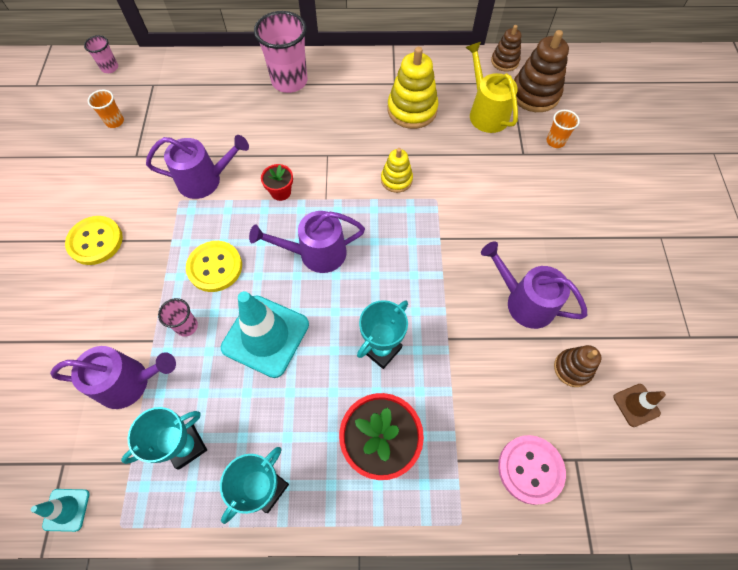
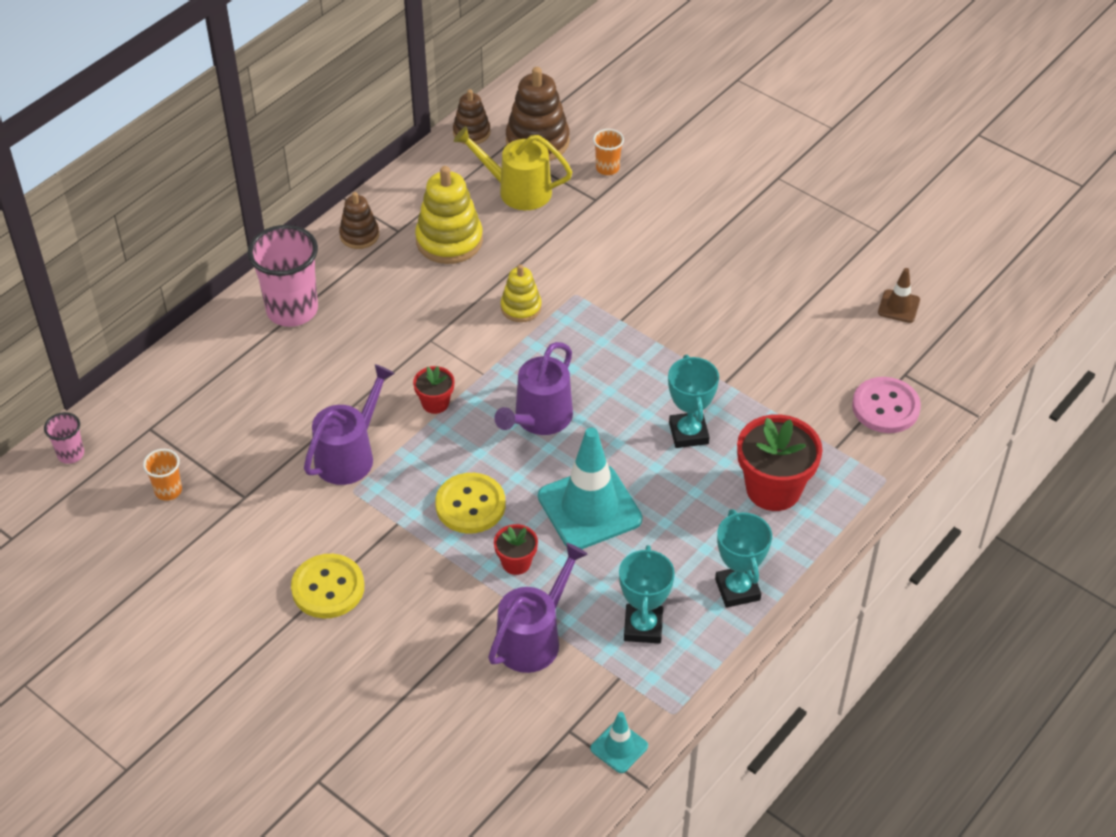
camera: 50 degrees left, 15 degrees down
(187, 326) = (516, 563): pink cup -> red flower pot
(524, 302) = (744, 308): purple watering can -> none
(572, 368) = (832, 321): brown stacking toy -> brown stacking toy (359, 235)

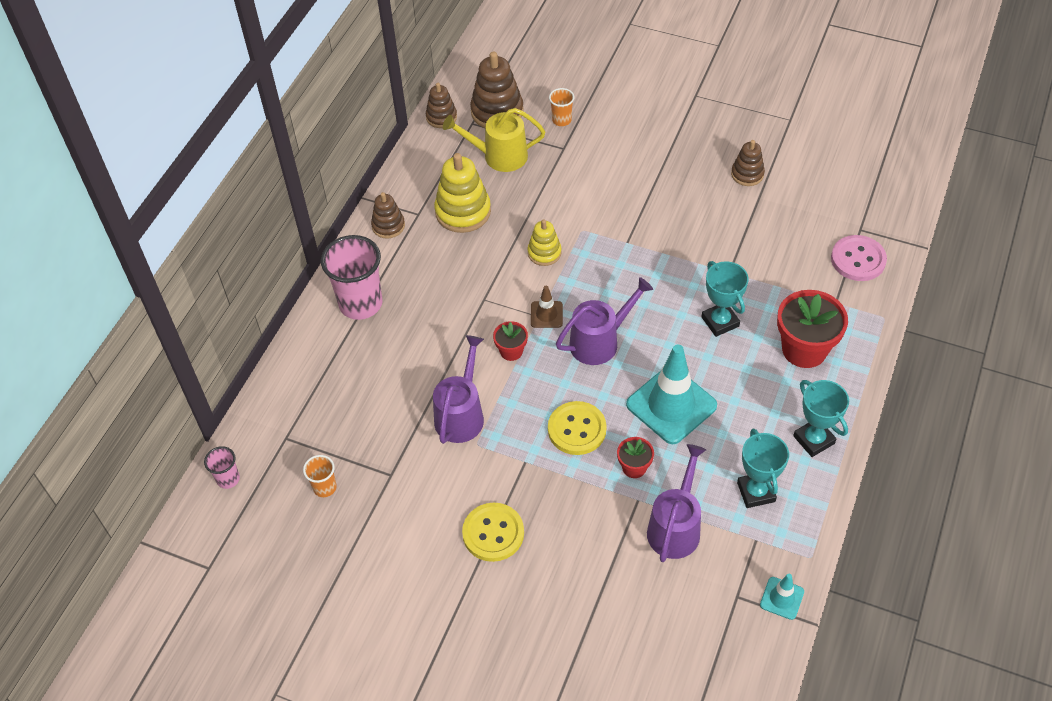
camera: 15 degrees left, 5 degrees up
(539, 419) = (599, 341): purple watering can -> purple watering can turned 135 degrees counterclockwise
(798, 280) = (747, 174): none -> brown stacking toy
(899, 306) = (831, 176): brown traffic cone -> brown traffic cone (546, 314)

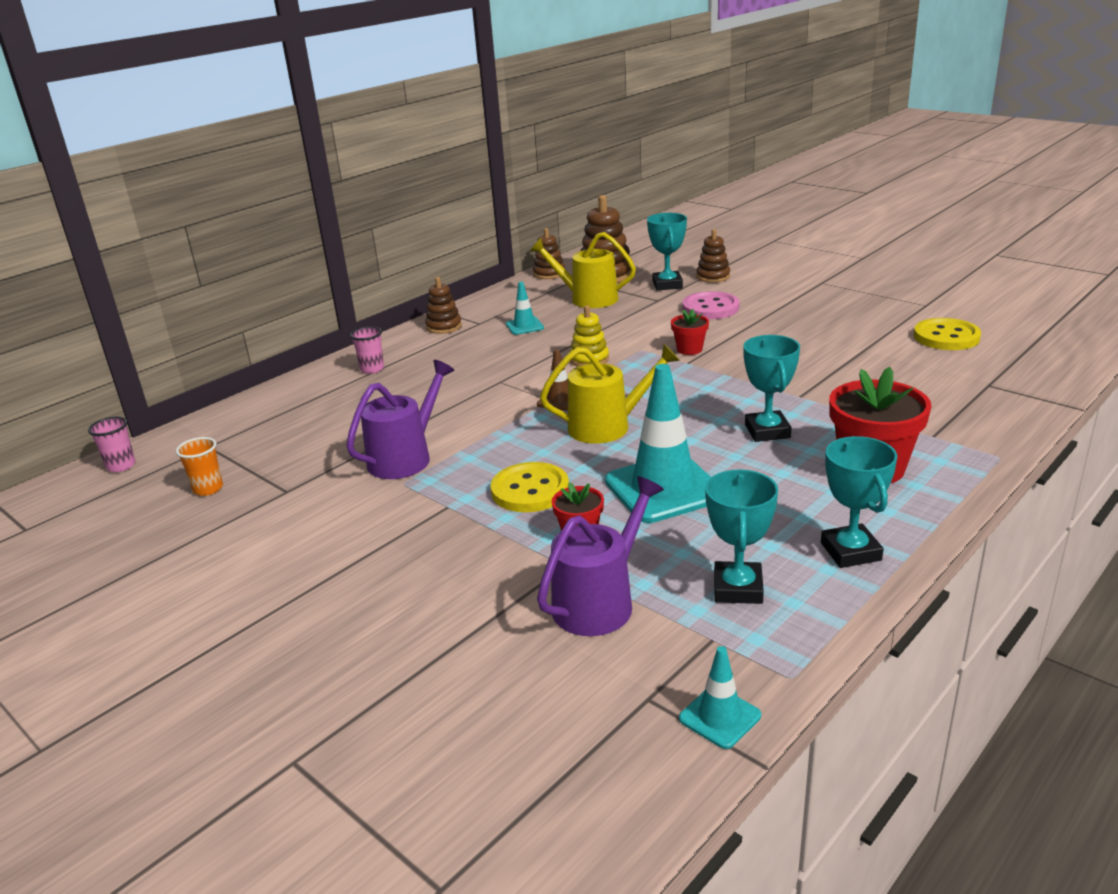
camera: 20 degrees right, 25 degrees down
(360, 304) = (372, 369): pink cup -> pink cup, size x0.49
(463, 212) = (524, 326): yellow stacking toy -> turquoise traffic cone
(493, 533) = (357, 561): yellow button -> yellow button (946, 337)
(511, 351) = (500, 420): red flower pot -> red flower pot (689, 349)
(561, 120) = (667, 285): orange cup -> turquoise trophy
(599, 341) = (607, 426): purple watering can -> yellow watering can
(747, 174) = (856, 333): brown stacking toy -> brown stacking toy (713, 276)
(858, 259) = (977, 406): pink button -> pink button (710, 308)

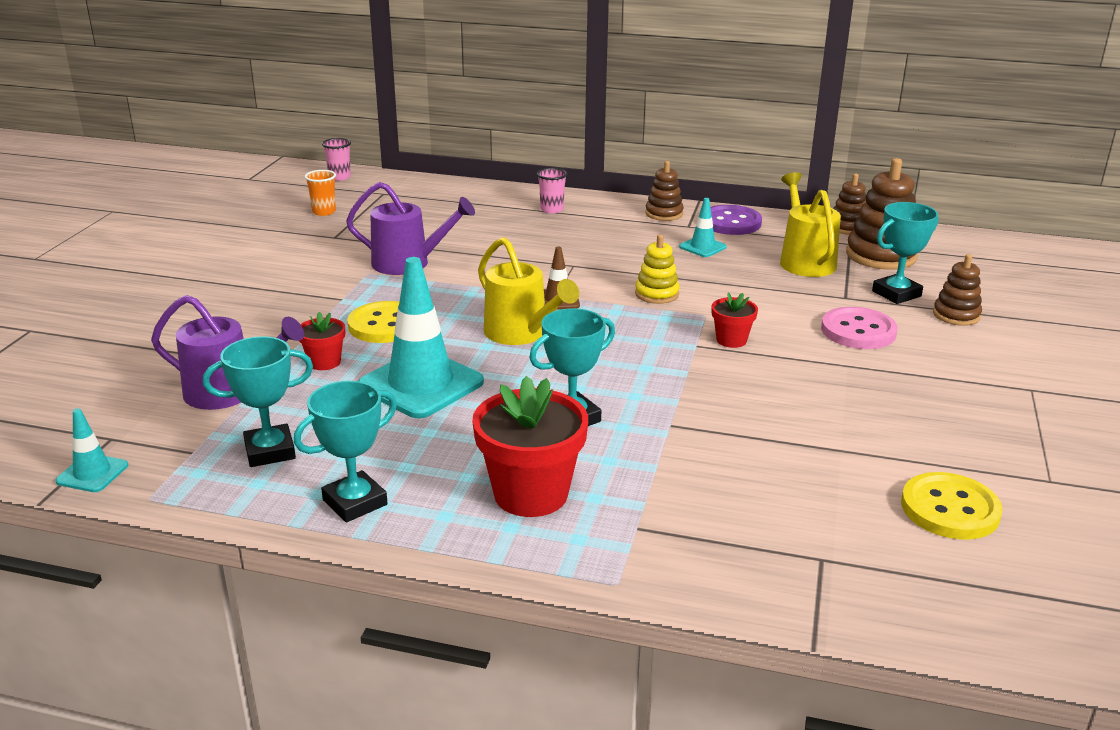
camera: 60 degrees right, 0 degrees up
(492, 307) = (731, 222): none -> purple button

